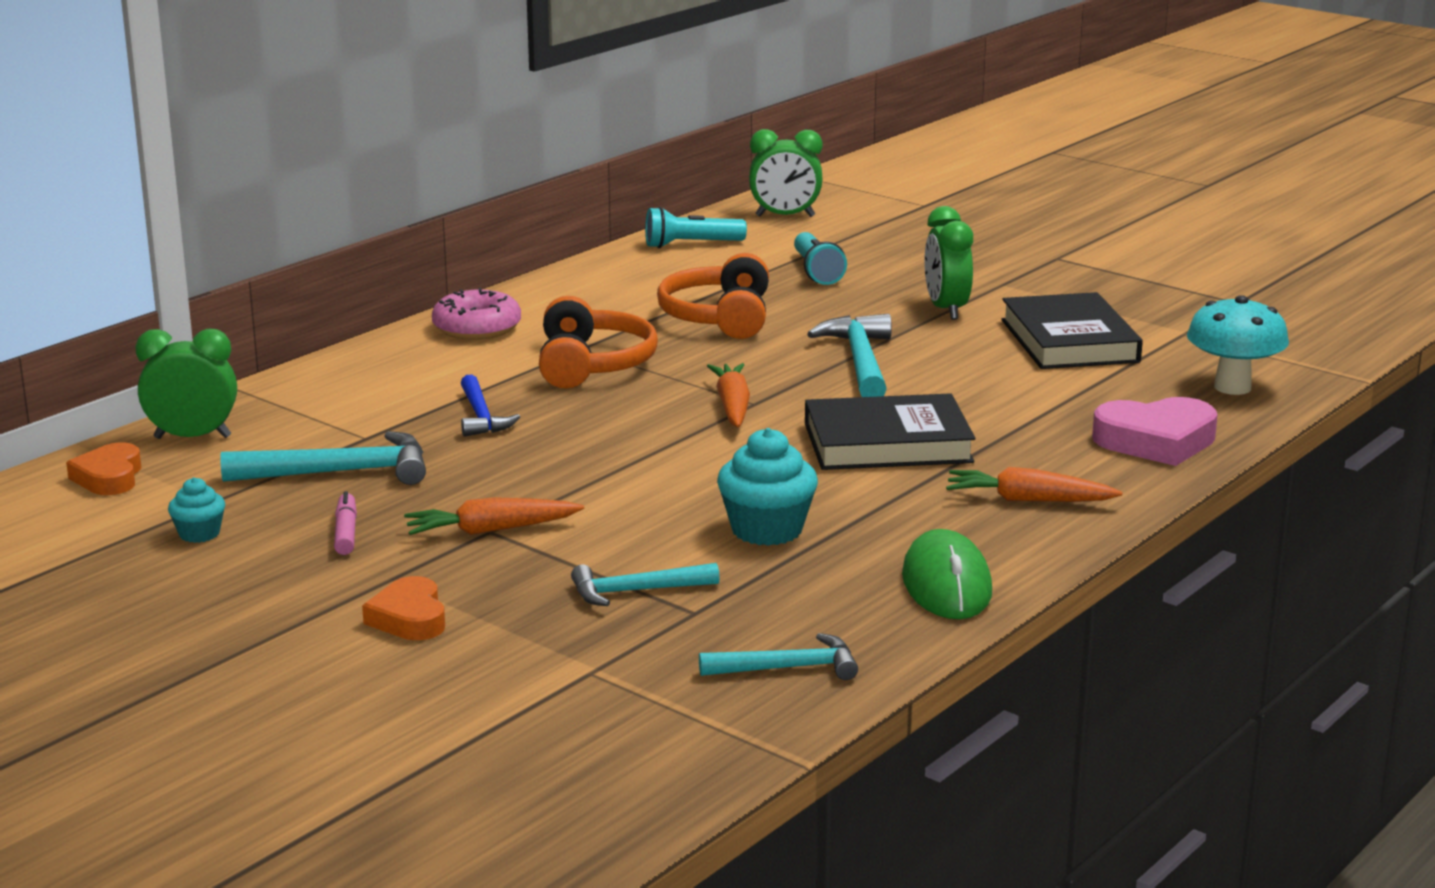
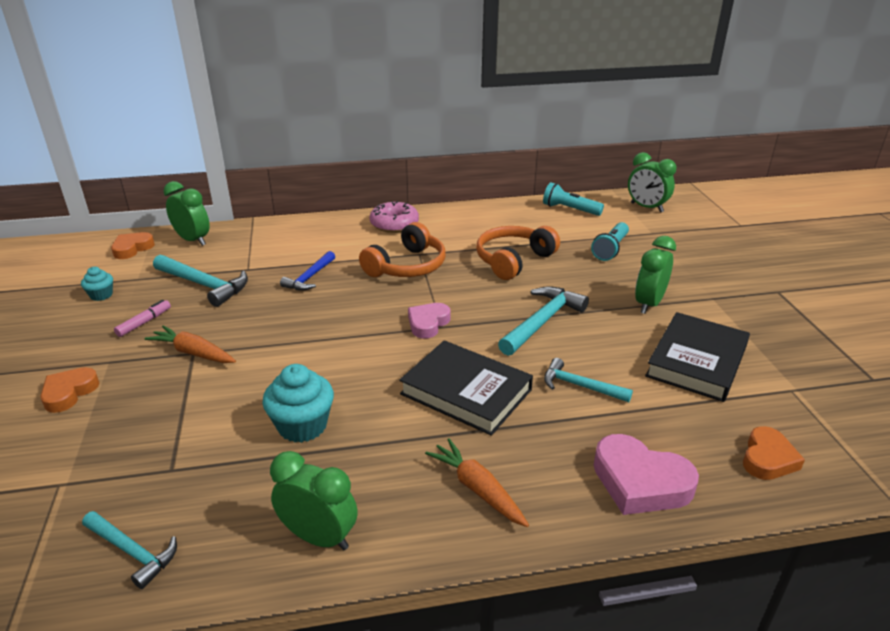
camera: 40 degrees right, 10 degrees up
(636, 591) = (175, 435): turquoise hammer -> turquoise hammer (580, 386)
(732, 406) = (428, 323): orange carrot -> pink heart
(946, 584) = (319, 537): green mouse -> green clock
(1232, 387) = (768, 459): turquoise mushroom -> orange heart

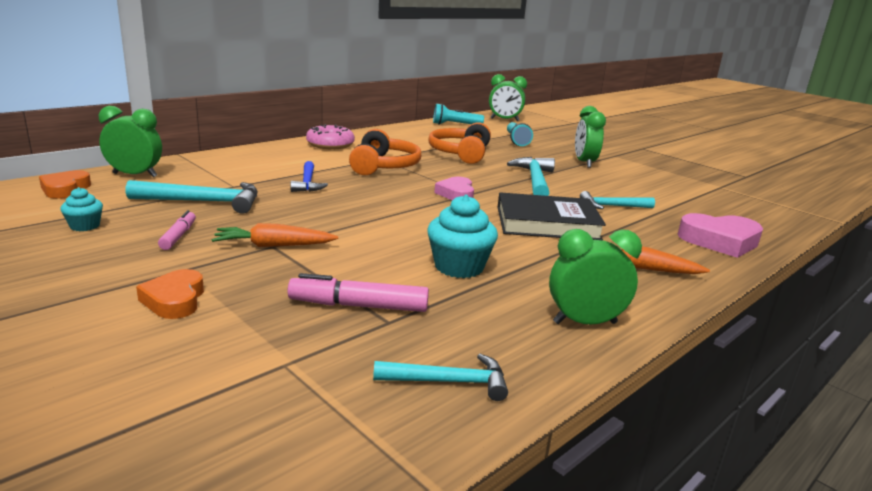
camera: 35 degrees left, 10 degrees down
(171, 443) = (358, 306): none -> pink marker
(697, 361) = (655, 183): black book -> none
(768, 459) = (759, 216): orange heart -> none

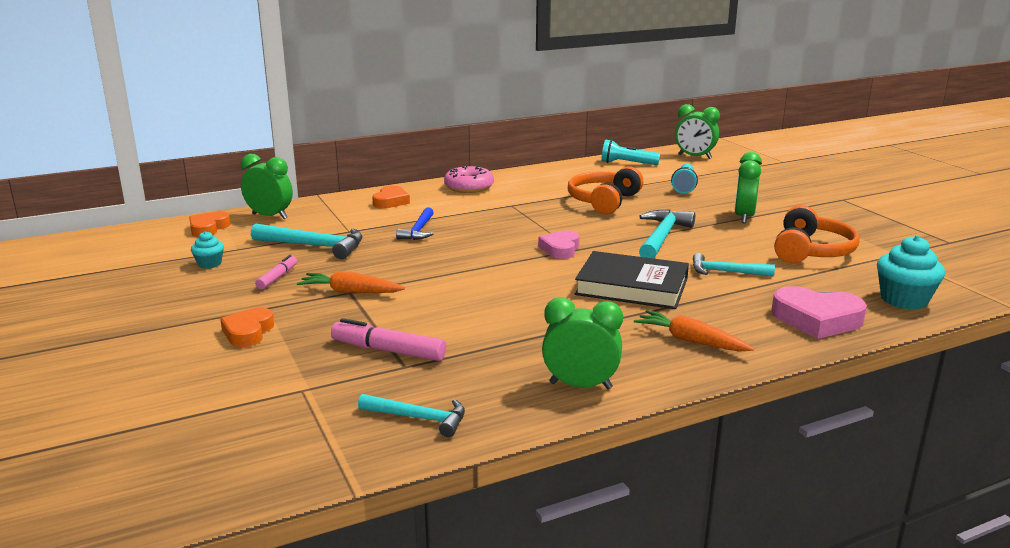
camera: 20 degrees right, 0 degrees up
(261, 158) = (391, 201): none -> orange heart
(383, 166) = (507, 214): orange headphones -> orange headphones (811, 251)
(459, 267) = (503, 324): turquoise cupcake -> turquoise cupcake (904, 300)

